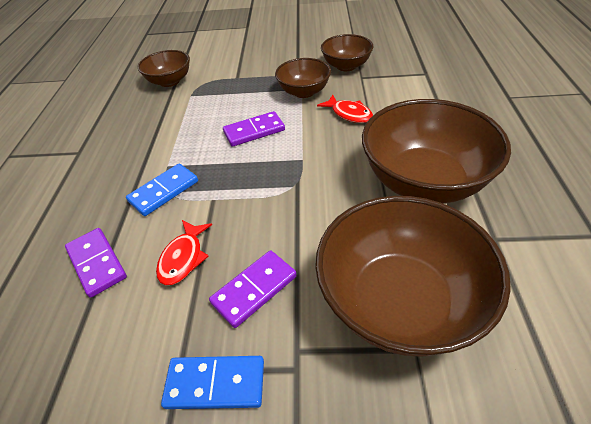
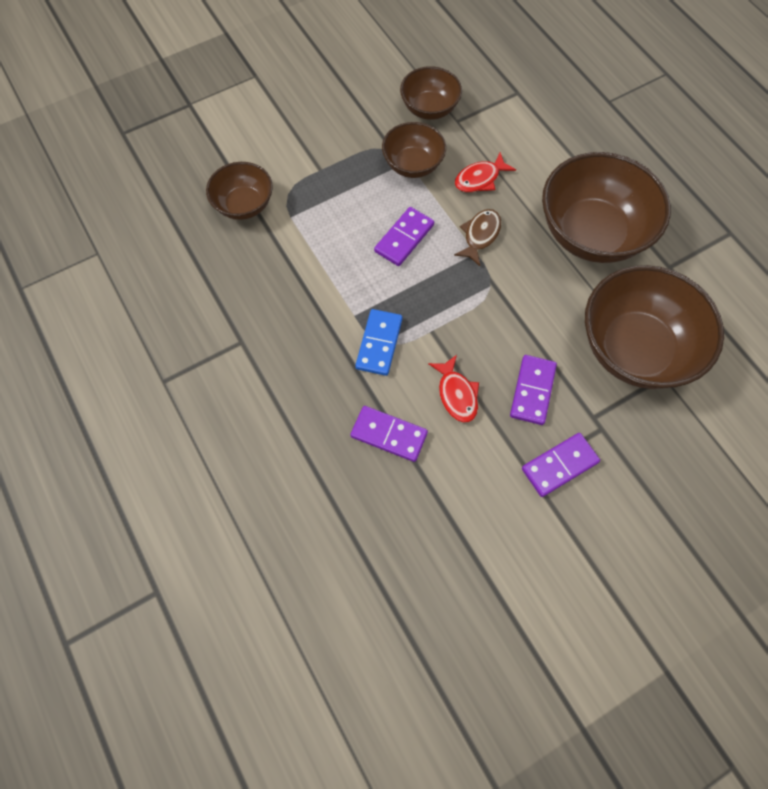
camera: 35 degrees left, 20 degrees up
(215, 383) = (559, 465): blue domino -> purple domino
(316, 149) = (480, 235): none -> brown fish
(349, 114) = (480, 179): red fish -> red fish turned 135 degrees clockwise

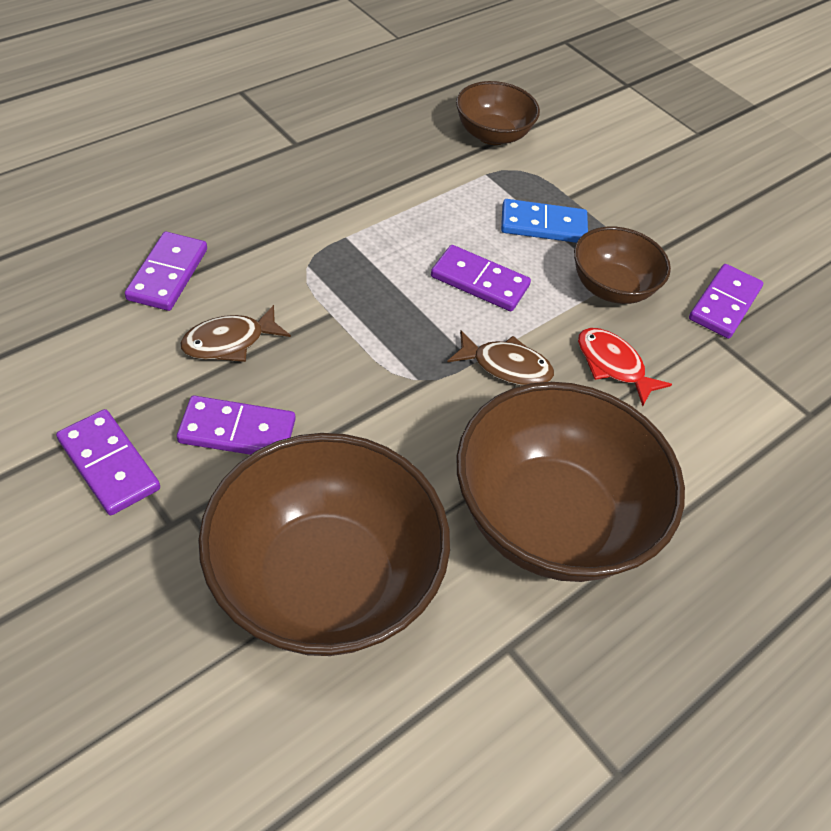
camera: 75 degrees right, 15 degrees down
(379, 343) = (304, 261): blue domino -> blue domino (543, 225)
(429, 108) = (724, 304): brown bowl -> purple domino
(456, 394) = (229, 342): red fish -> brown fish

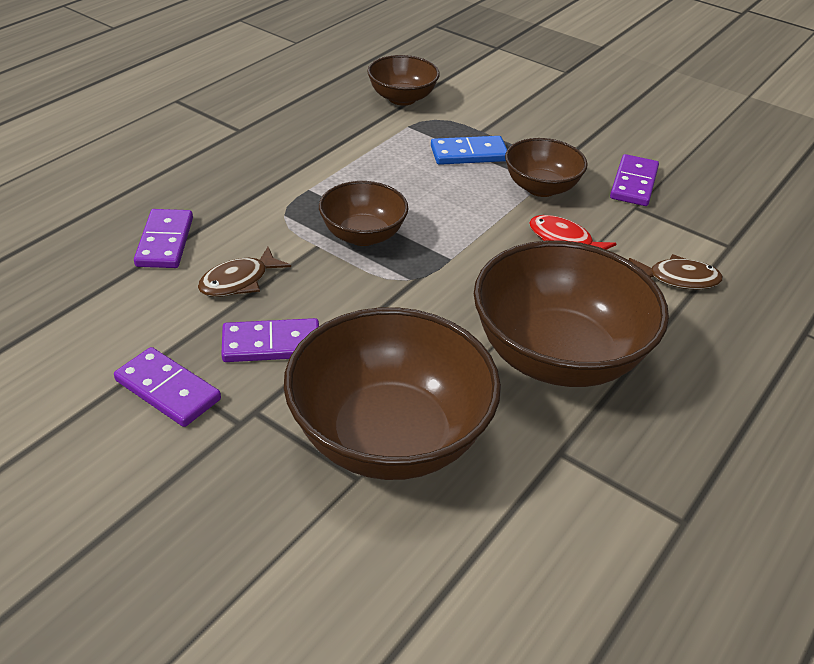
camera: 10 degrees left, 10 degrees down
(385, 310) = (363, 235): none -> brown bowl
(479, 282) = (433, 202): purple domino -> none
(506, 366) = (478, 257): brown fish -> brown fish (678, 279)

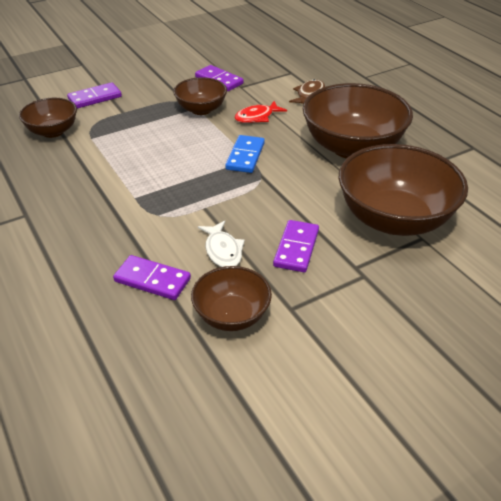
camera: 65 degrees left, 0 degrees up
(168, 390) = (321, 303): purple domino -> purple domino (95, 98)
(239, 281) = (223, 250): brown fish -> white fish
(363, 235) = (205, 186): brown bowl -> brown bowl (232, 315)
(469, 154) = (145, 124): blue domino -> blue domino (245, 156)

